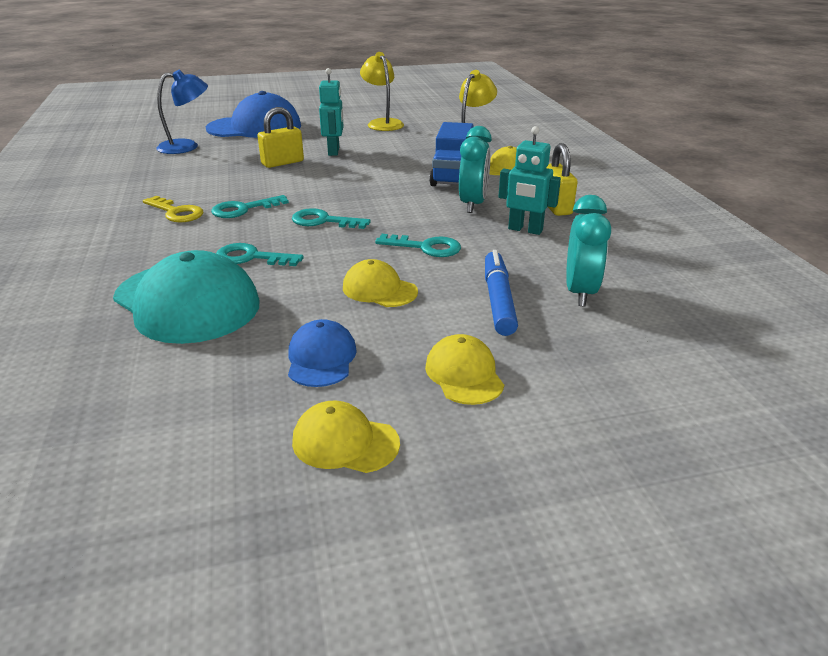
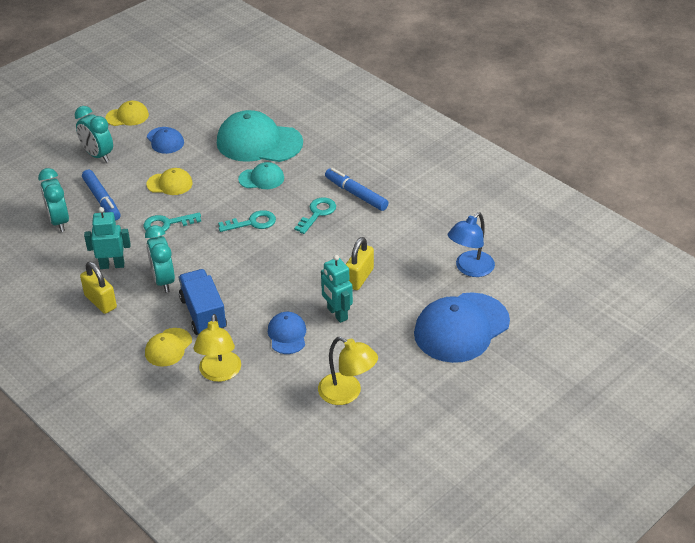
camera: 150 degrees right, 10 degrees up
(176, 212) = (356, 194): yellow key -> blue marker
(251, 257) = (261, 178): turquoise key -> turquoise cap
(390, 151) = (287, 335): none -> blue cap
(464, 374) = (98, 155): yellow cap -> turquoise clock

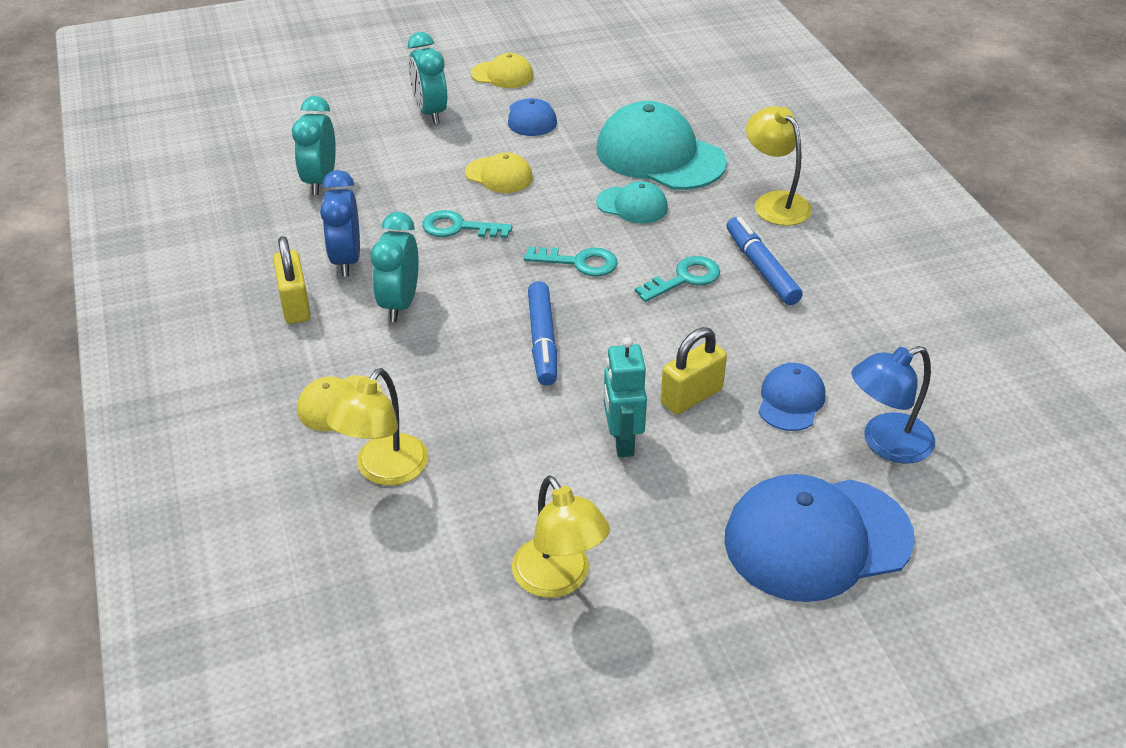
camera: 25 degrees right, 0 degrees up
(102, 200) = (395, 170): blue marker -> blue marker (542, 340)
(112, 265) = (346, 260): turquoise robot -> blue clock
(203, 314) = (422, 371): blue truck -> none
(287, 335) = (524, 447): blue cap -> blue cap (790, 400)
(341, 152) = (774, 202): none -> yellow lamp

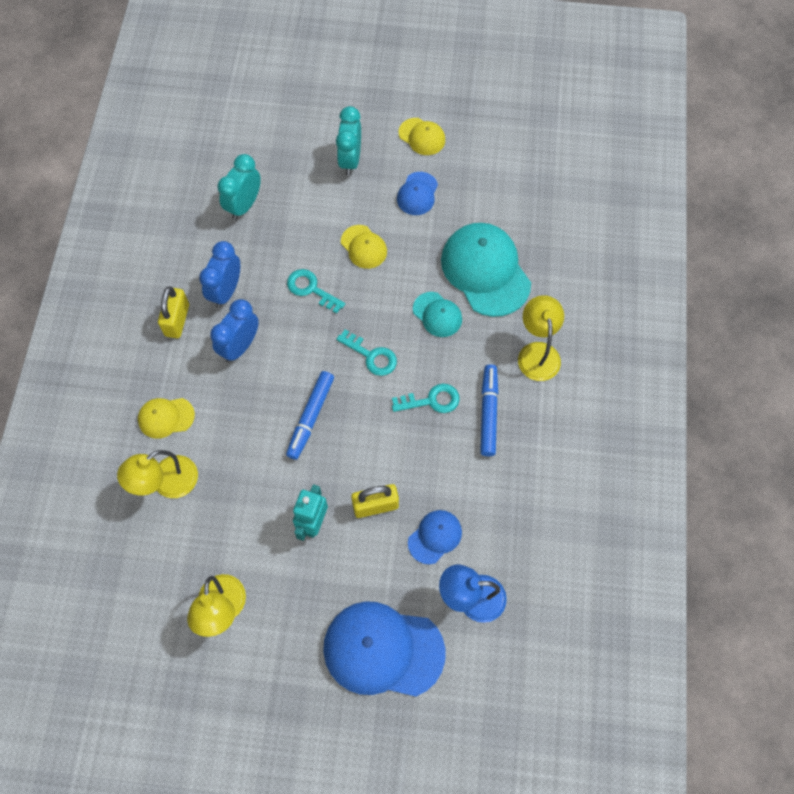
camera: 25 degrees right, 25 degrees up
(399, 304) = (240, 346): turquoise clock -> blue clock

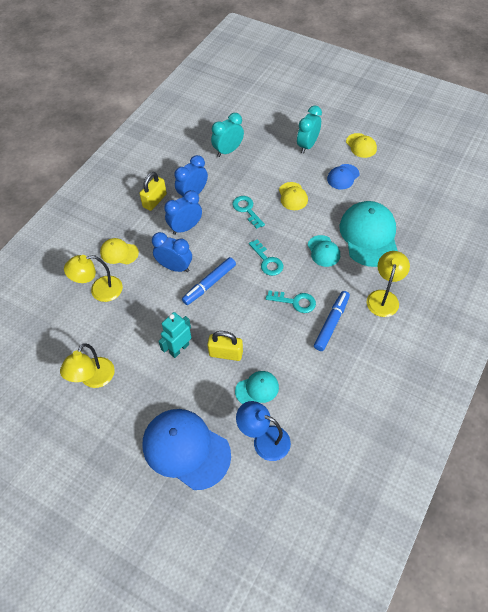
camera: 25 degrees right, 10 degrees down
(253, 410) = (175, 267): none -> blue clock
(435, 537) = (257, 389): blue cap -> turquoise cap

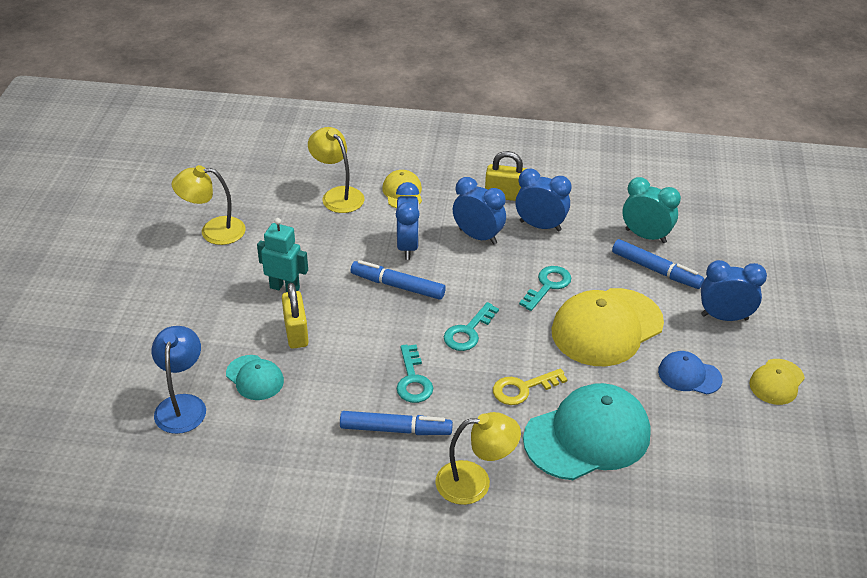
camera: 65 degrees right, 15 degrees down
(186, 449) = (147, 336): blue cap -> none
(258, 158) = (656, 270): none -> blue marker
(293, 196) = (607, 327): yellow cap -> yellow cap, size x1.98
(307, 145) = (724, 317): turquoise clock -> blue clock
(323, 251) = (523, 388): turquoise cap -> yellow key

